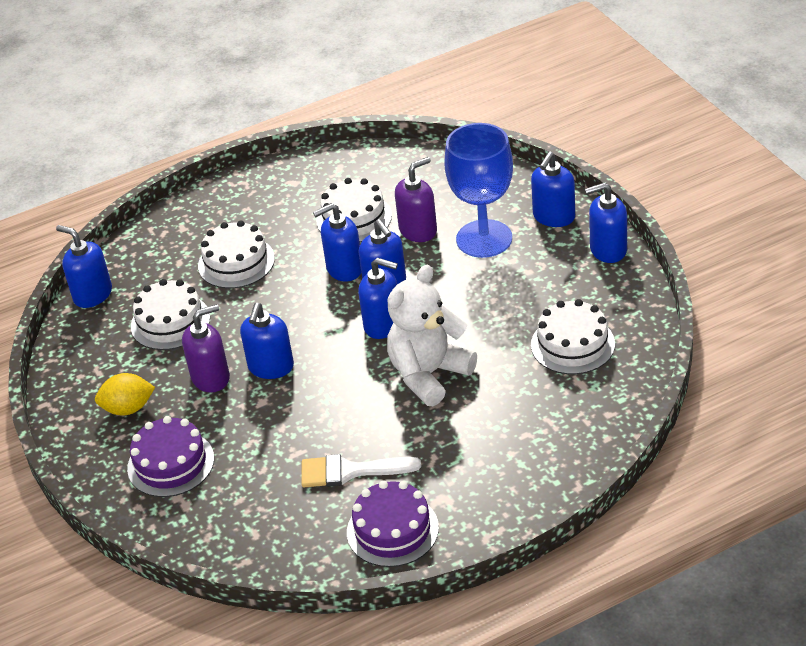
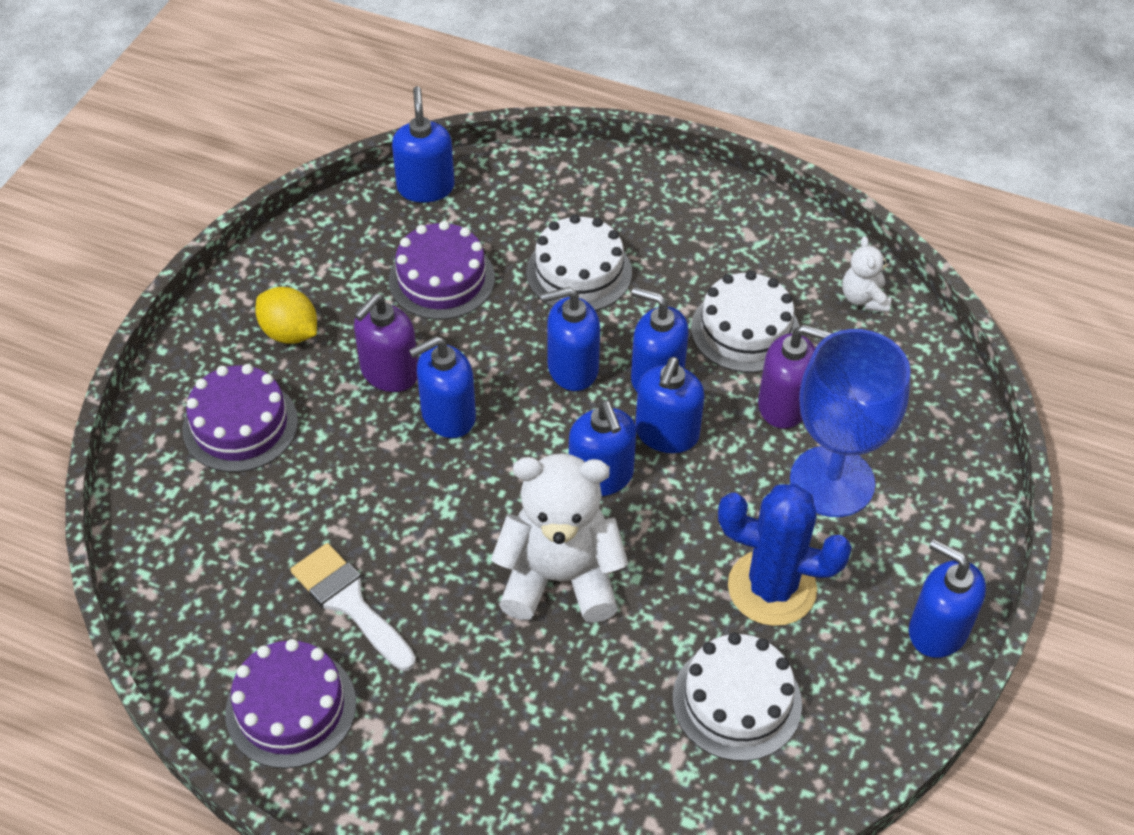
camera: 45 degrees right, 10 degrees up
(170, 322) = (441, 279): white cake -> purple cake
(211, 378) = (389, 373): purple soap dispenser -> purple soap dispenser turned 105 degrees clockwise
(386, 164) = (864, 299): none -> white teddy bear
(522, 296) = (772, 588): none -> blue cactus
(553, 217) = (939, 530): blue soap dispenser -> blue soap dispenser (572, 368)

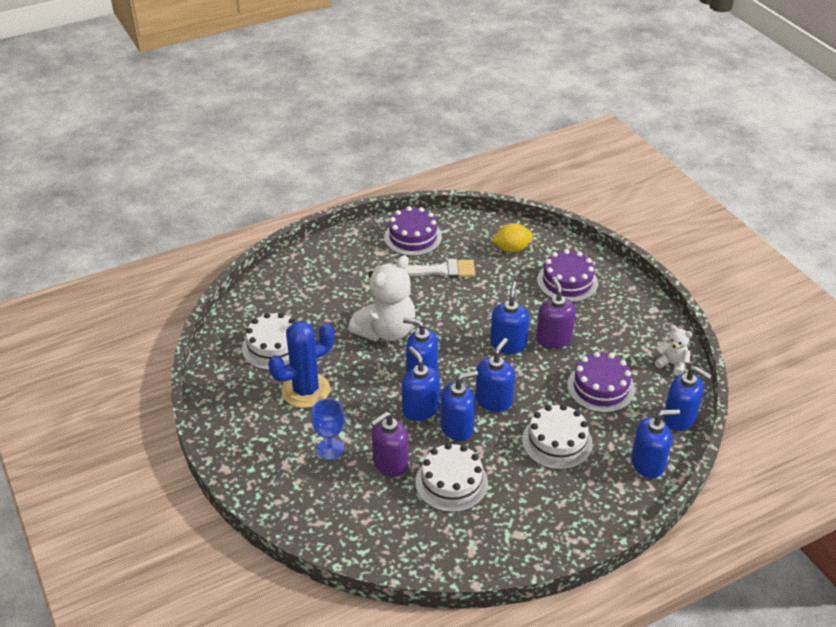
camera: 130 degrees right, 10 degrees down
(290, 333) = (611, 320): yellow lemon -> yellow lemon (511, 249)
(832, 481) = (330, 449): blue goblet -> blue goblet, size x0.54
(864, 299) = (421, 551): white teddy bear -> white teddy bear (672, 364)
(937, 630) = (224, 428): blue soap dispenser -> blue soap dispenser (648, 463)

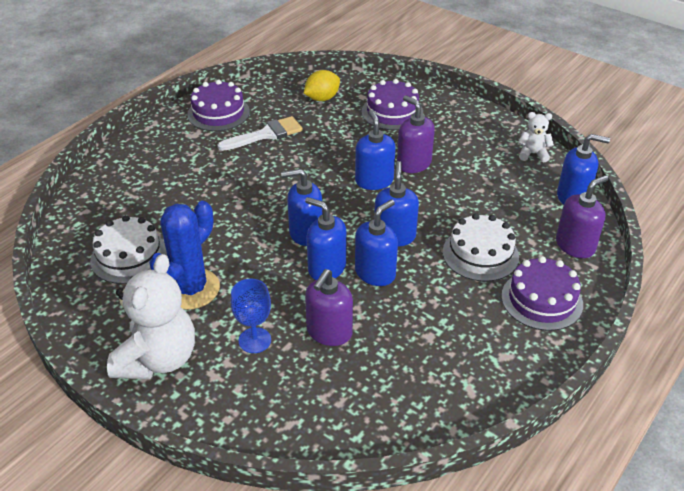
camera: 25 degrees left, 0 degrees up
(386, 331) = (244, 205): white teddy bear -> white teddy bear (158, 359)
(451, 482) = (405, 329): white cake -> none
(600, 387) = (485, 193): purple cake -> purple cake (542, 300)
(648, 463) = (575, 245): blue soap dispenser -> purple soap dispenser

